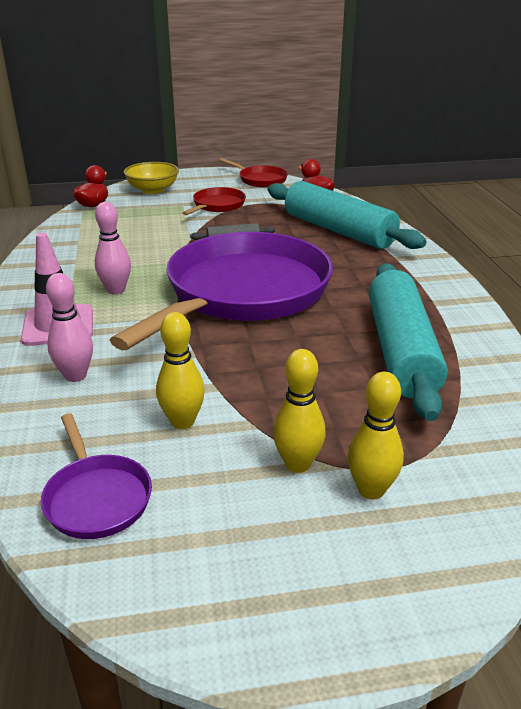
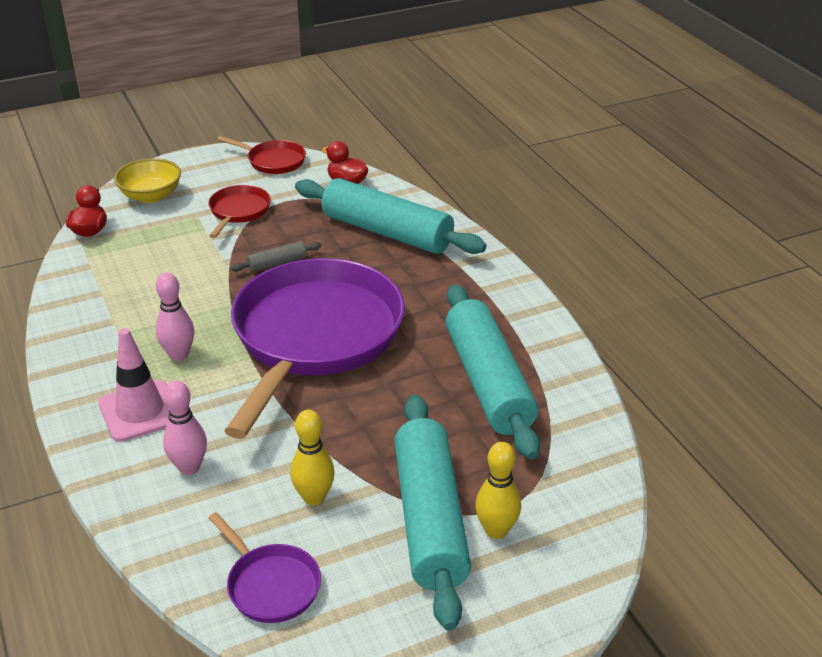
camera: 15 degrees left, 5 degrees up
(297, 464) = (429, 519): yellow bowling pin -> turquoise rolling pin

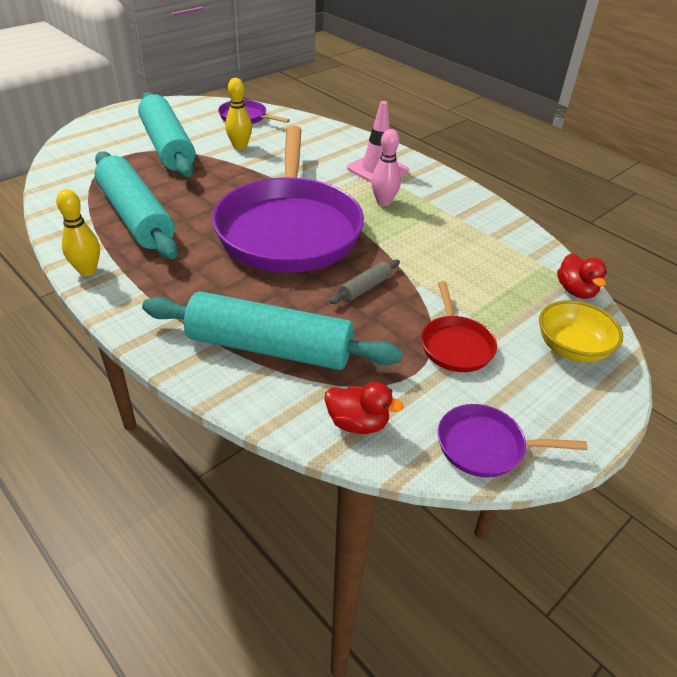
camera: 160 degrees right, 5 degrees up
(189, 467) = (322, 150): pink bowling pin -> none
(273, 161) = (485, 446): red pan -> purple pan
(496, 530) = (127, 146): yellow bowling pin -> yellow bowling pin (87, 270)

